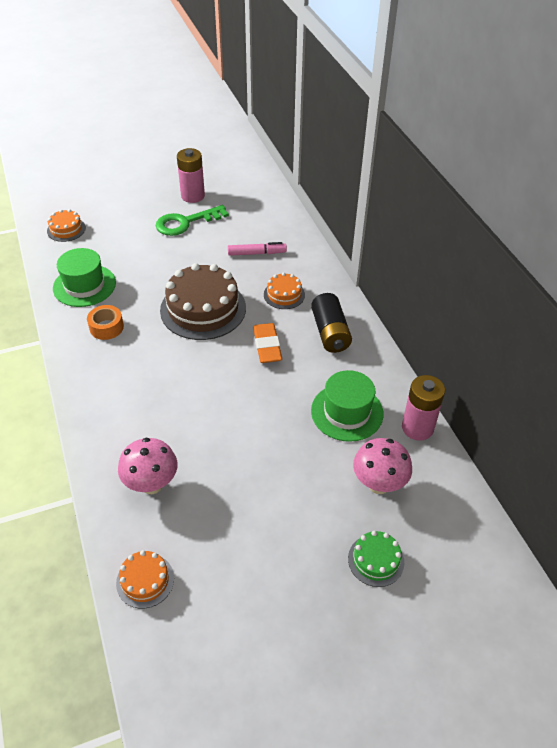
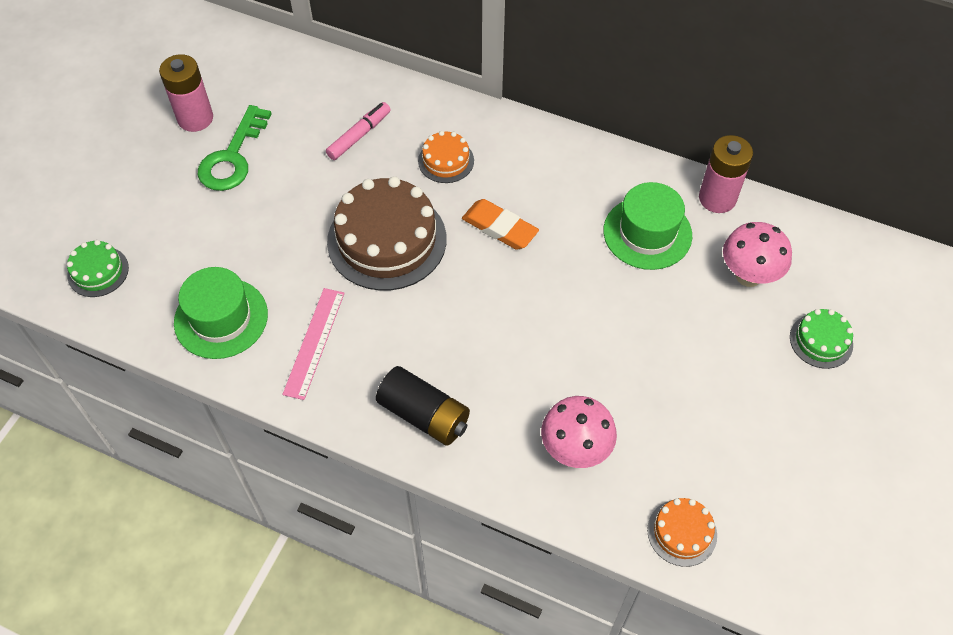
camera: 45 degrees left, 10 degrees up
(66, 229) = (98, 271): orange cake -> green cake
(106, 327) = (314, 342): orange tape -> pink ruler
(330, 333) = (538, 167): black battery -> black battery (424, 415)

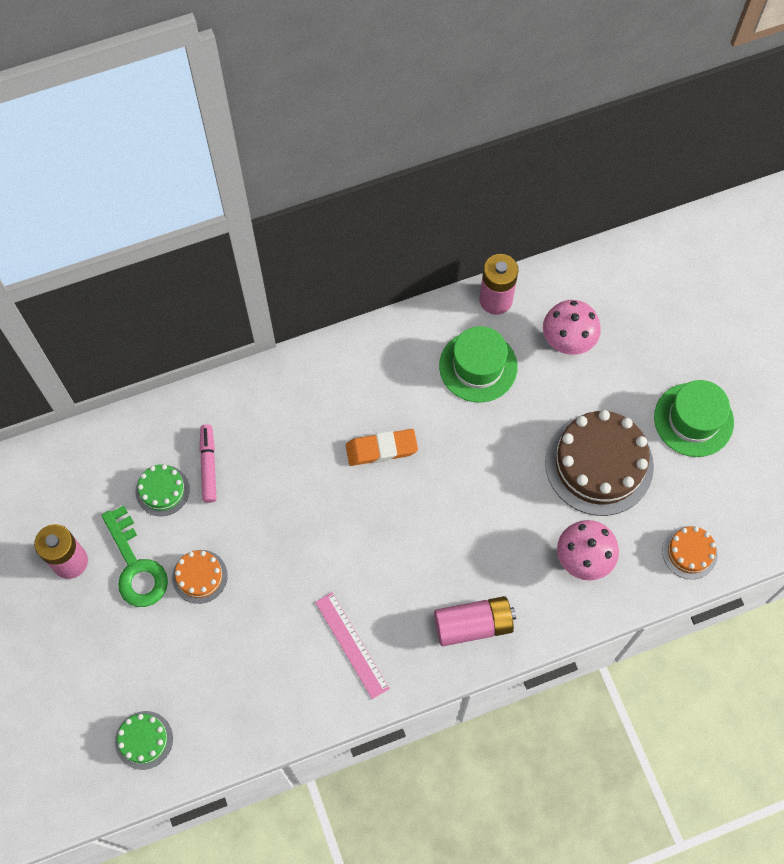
camera: 45 degrees left, 10 degrees up
(221, 318) = (271, 688): green hat -> green hat (693, 420)
(387, 240) = (317, 528): brown cake -> brown cake (599, 464)
(424, 415) = (473, 625): black battery -> pink battery
(446, 161) = (291, 430): orange cake -> orange cake (200, 576)
(821, 341) = (649, 350): green cake -> green cake (162, 490)

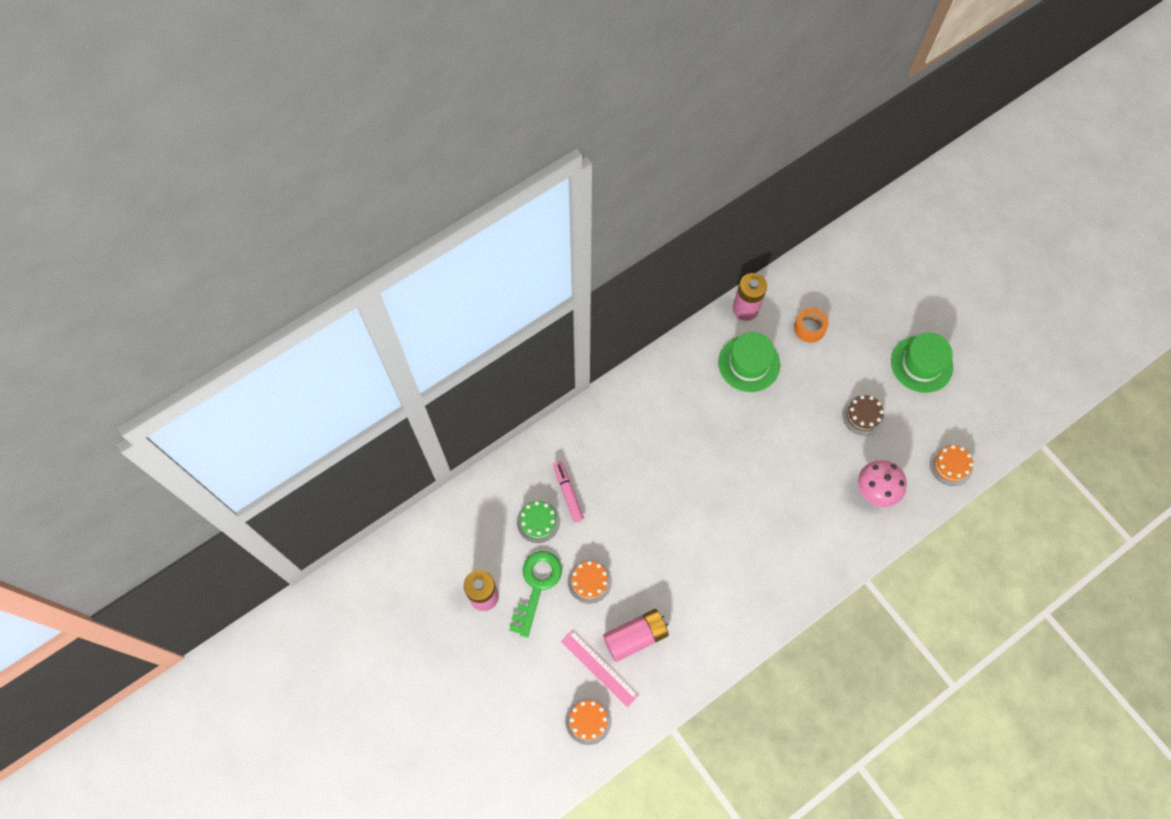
camera: 15 degrees left, 0 degrees up
(135, 566) = (537, 586): green key -> green key turned 120 degrees counterclockwise
(144, 740) = (588, 720): green cake -> orange cake
(351, 645) = (723, 603): pink ruler -> pink ruler (599, 668)
(381, 449) = (696, 446): orange eraser -> none
(473, 625) = (810, 563): pink battery -> pink battery (635, 637)
(567, 342) = (809, 328): pink mushroom -> orange tape
(599, 464) = (863, 415): brown cake -> brown cake, size x0.49

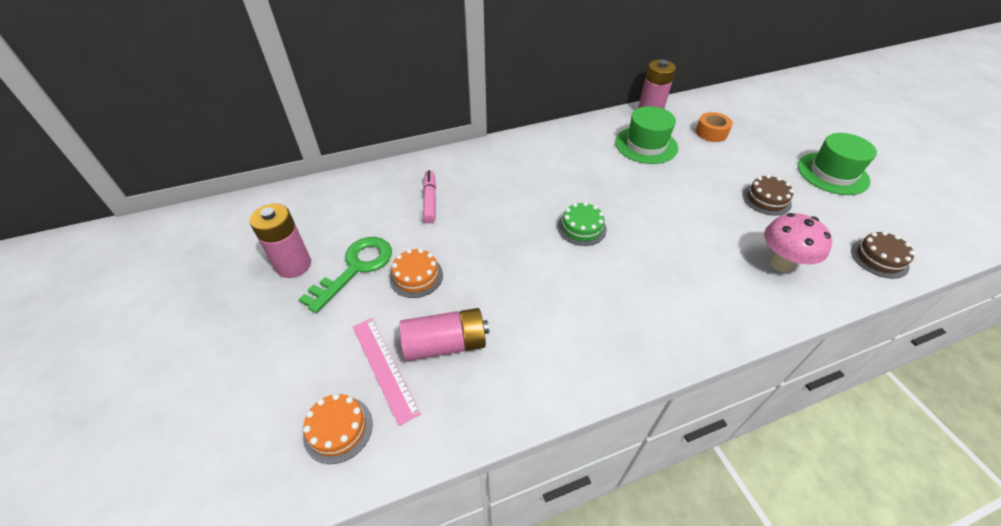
camera: 15 degrees right, 20 degrees down
(538, 521) = (388, 216): green cake -> green cake (581, 228)
(951, 465) = (879, 258): orange cake -> brown cake

